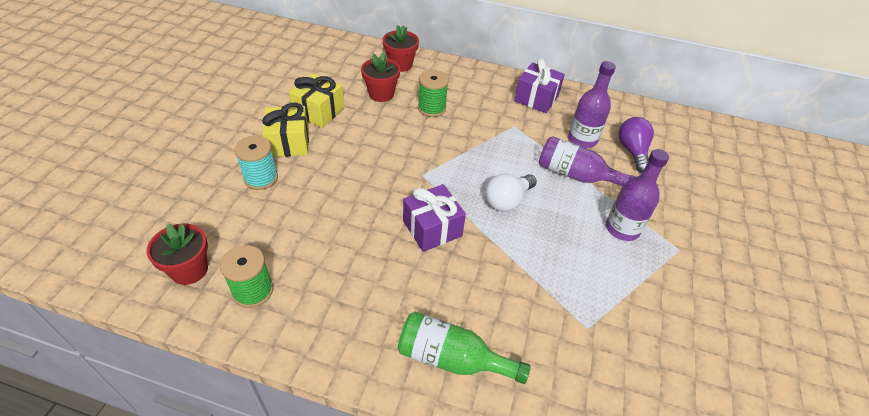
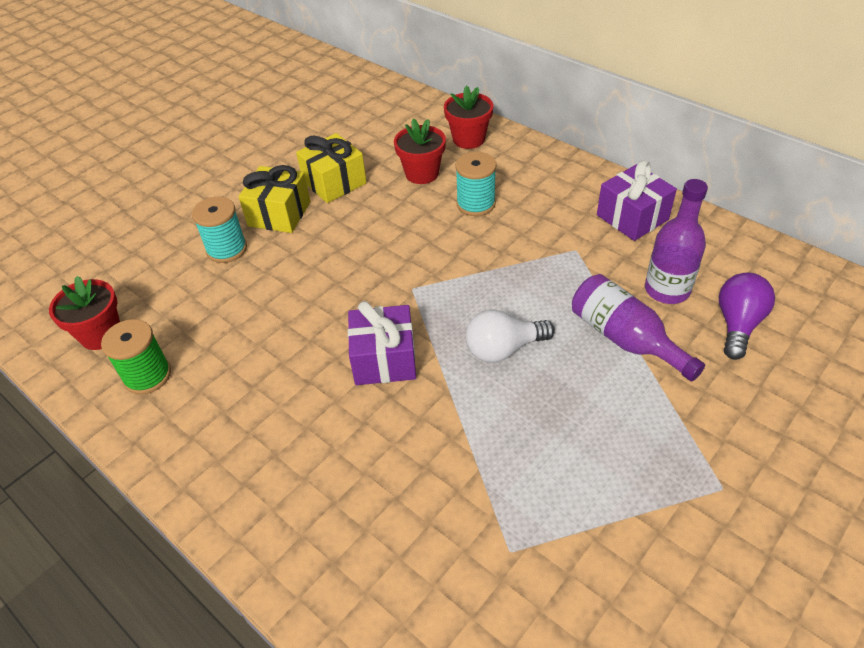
camera: 30 degrees right, 0 degrees up
(431, 108) = (476, 204): green spool -> turquoise spool
(452, 358) = (312, 527): green bottle -> none
(622, 229) = (649, 432): purple bottle -> none

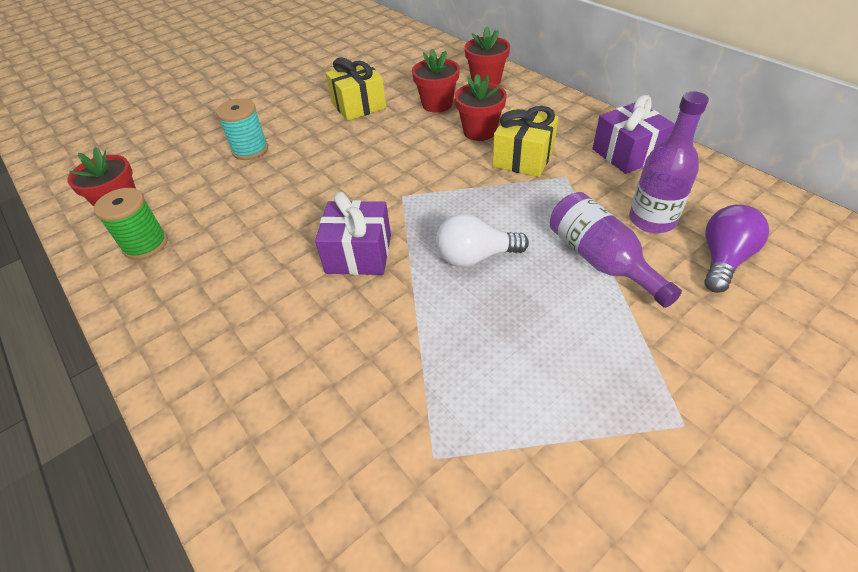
camera: 10 degrees right, 0 degrees up
(279, 214) = (304, 126): yellow gift -> yellow gift (523, 158)
(476, 204) = (479, 131): turquoise spool -> red flower pot

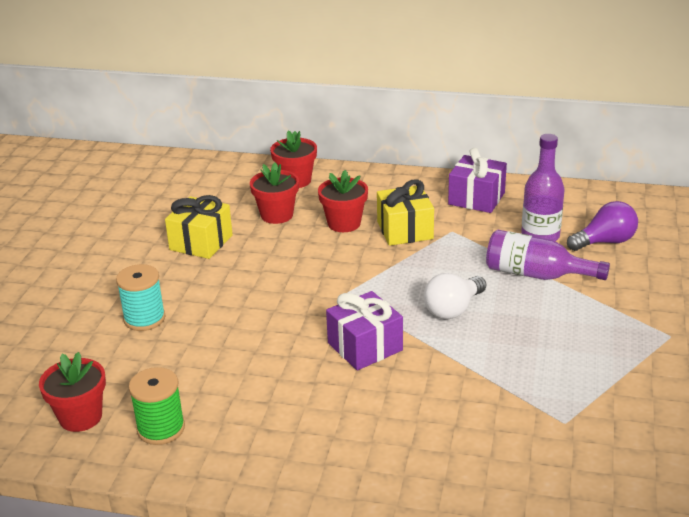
camera: 40 degrees left, 15 degrees down
(723, 259) = (605, 242): purple light bulb -> purple light bulb turned 75 degrees clockwise

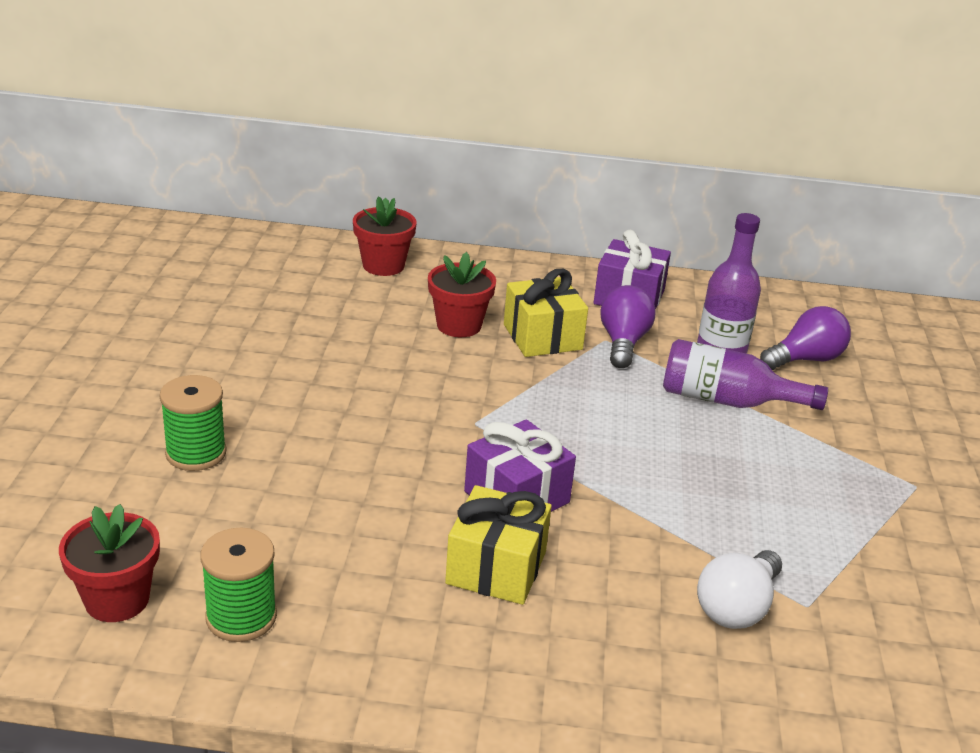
camera: 10 degrees left, 0 degrees up
(144, 319) = (196, 453): turquoise spool -> green spool
(201, 242) = (263, 346): yellow gift -> yellow gift (496, 568)
(277, 215) = (364, 311): red flower pot -> none
(453, 309) = (627, 446): white light bulb -> white light bulb (737, 607)
(465, 233) = (623, 342): none -> purple light bulb

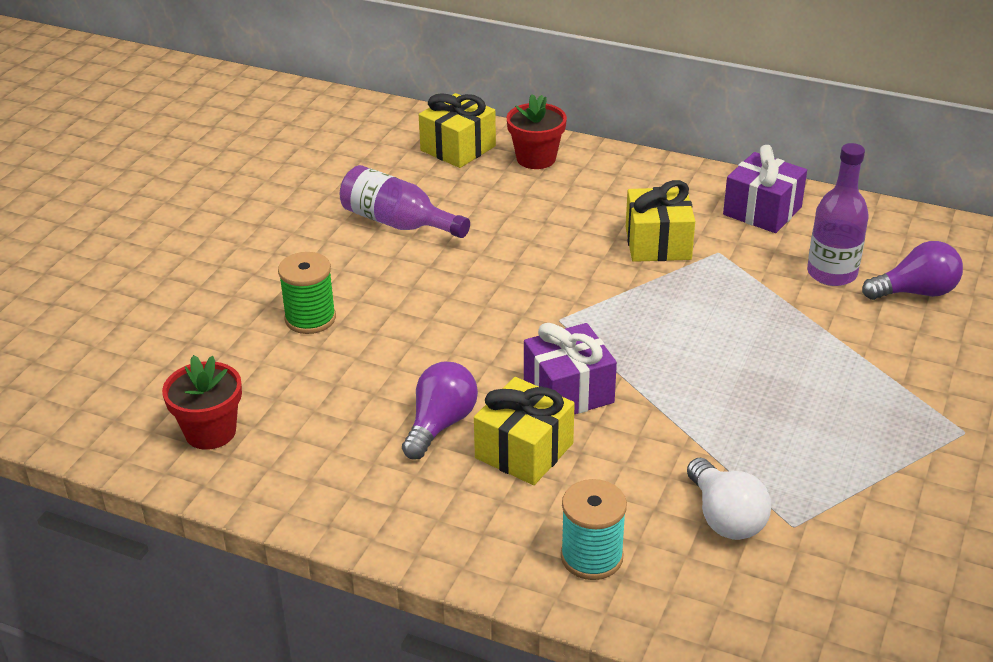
camera: 20 degrees right, 5 degrees up
(241, 617) = (300, 460): green spool -> none
(297, 261) = (458, 148): none -> yellow gift
(459, 325) = (583, 224): red flower pot -> none
(619, 675) = (591, 557): none -> turquoise spool
(623, 342) = (735, 256): purple light bulb -> purple light bulb (440, 424)
(727, 400) = (812, 325): purple bottle -> purple bottle (398, 223)
(737, 607) = (725, 517): white light bulb -> white light bulb turned 75 degrees counterclockwise

